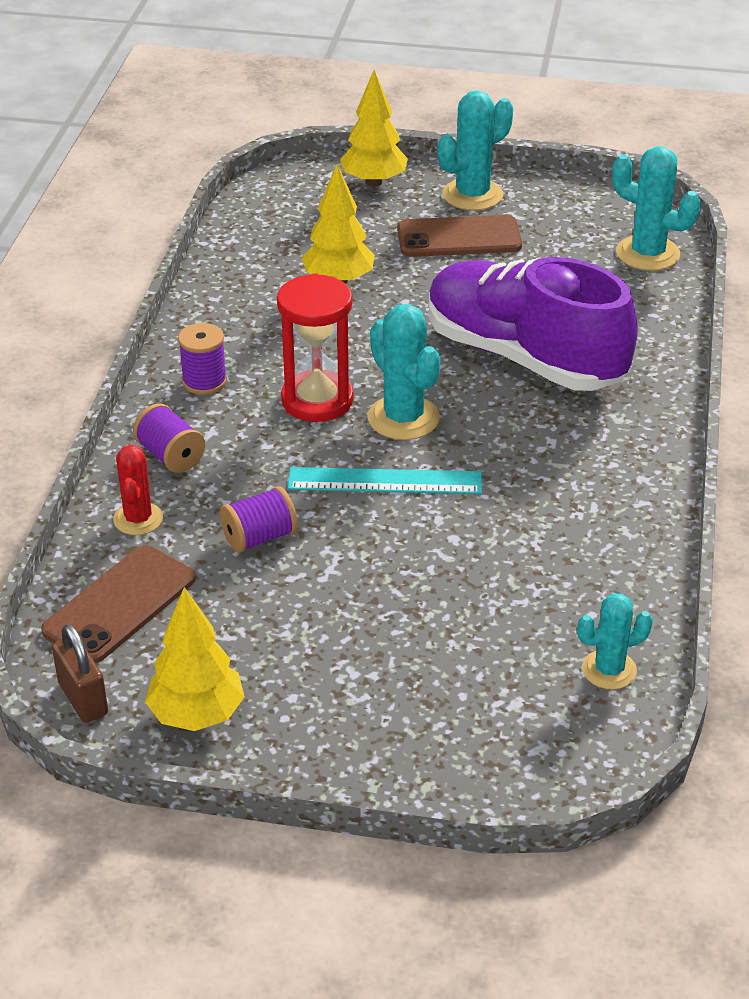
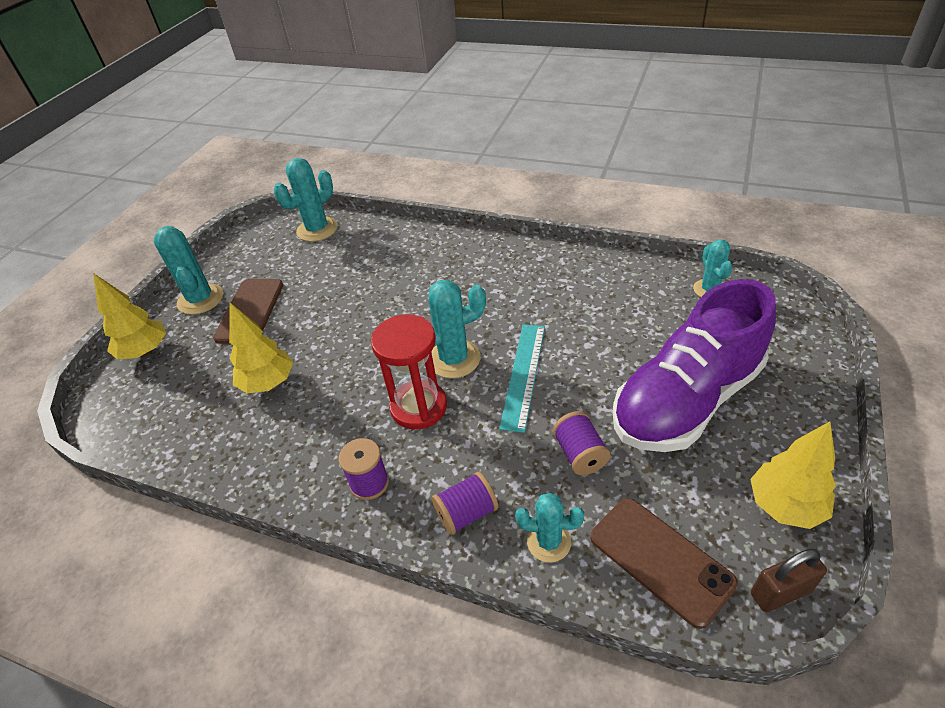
camera: 75 degrees left, 5 degrees up
(138, 519) = (549, 542): red cactus -> turquoise cactus
(523, 357) = (404, 293): purple shoe -> purple shoe (686, 400)

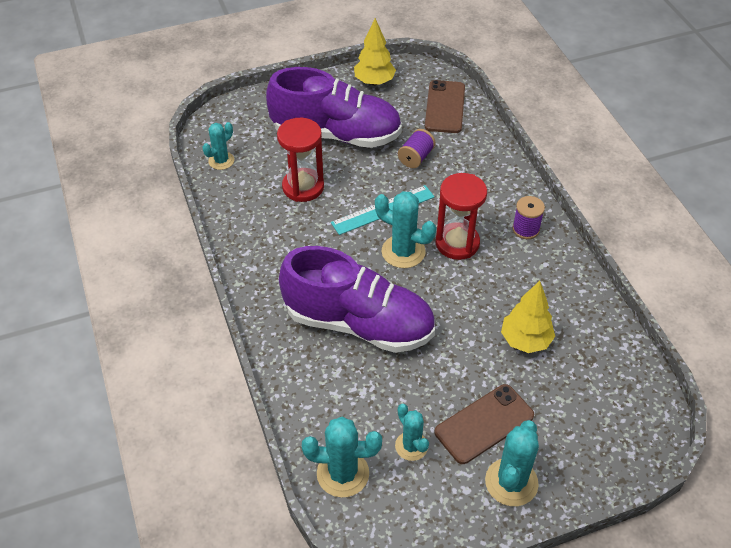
camera: 135 degrees left, 5 degrees up
(145, 352) = (593, 461): yellow tree -> none
(413, 290) = (359, 323): none -> purple shoe
(466, 513) = (496, 180): purple spool -> none
(549, 542) = (477, 144): turquoise cactus -> turquoise cactus (411, 446)
(615, 331) = (303, 187): none -> red hourglass
(780, 592) = (421, 71): brown padlock -> none

